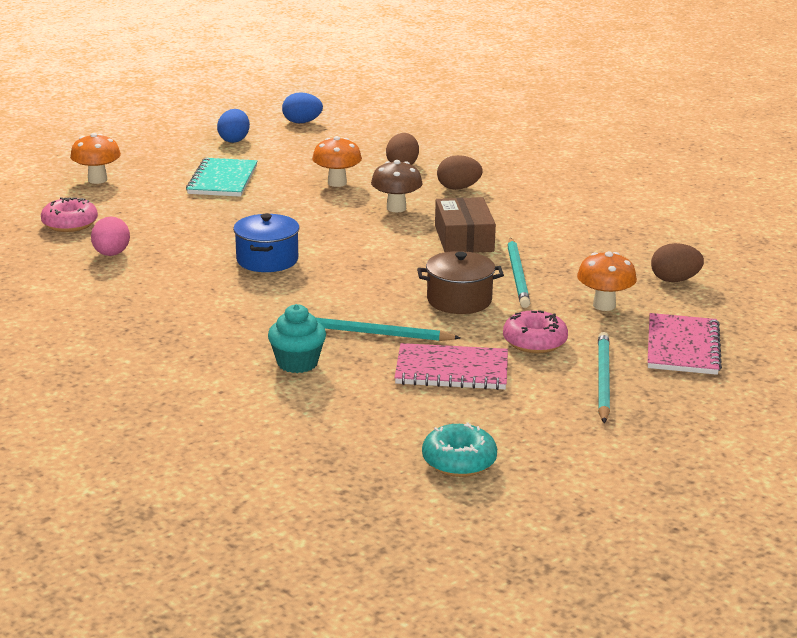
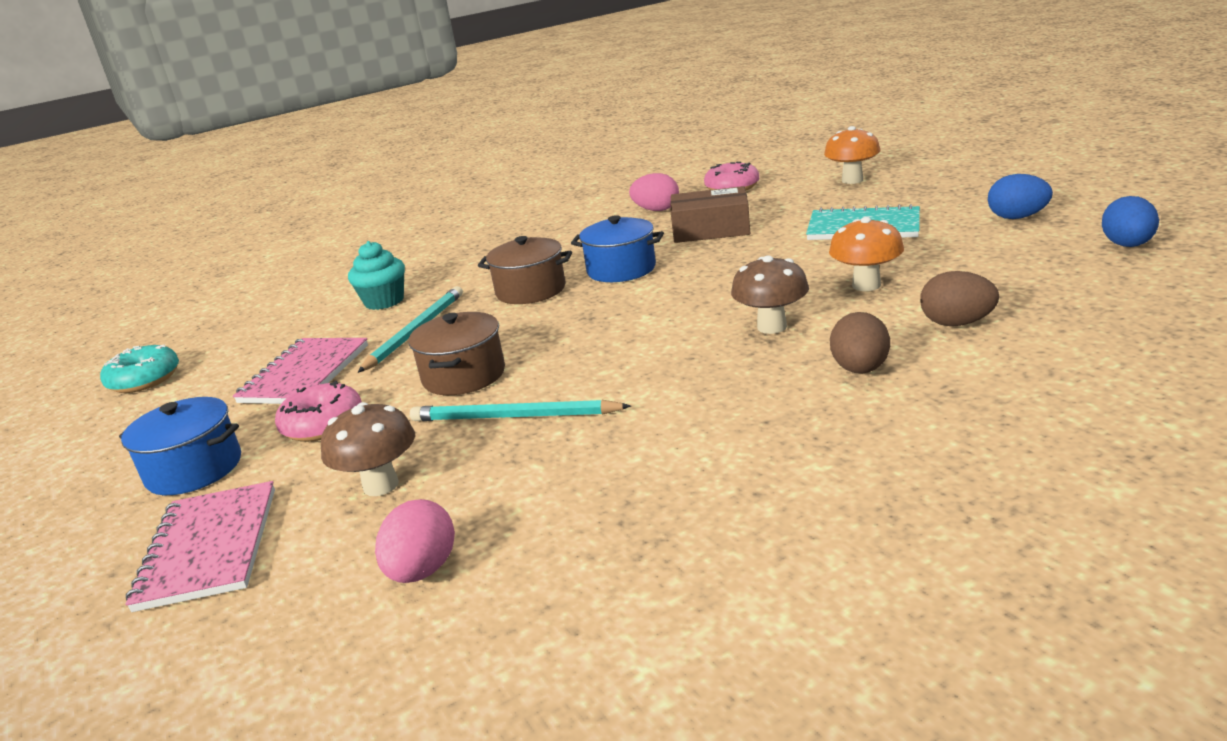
camera: 105 degrees right, 0 degrees up
(299, 293) = (531, 290): none -> brown pot
(464, 238) = (654, 376): brown box -> brown box (711, 229)
(603, 380) = (194, 469): turquoise pencil -> blue pot
(604, 305) = (381, 485): orange mushroom -> brown mushroom
(674, 280) = (422, 570): brown egg -> pink egg
(682, 347) = (209, 547): pink notebook -> pink notebook turned 60 degrees clockwise

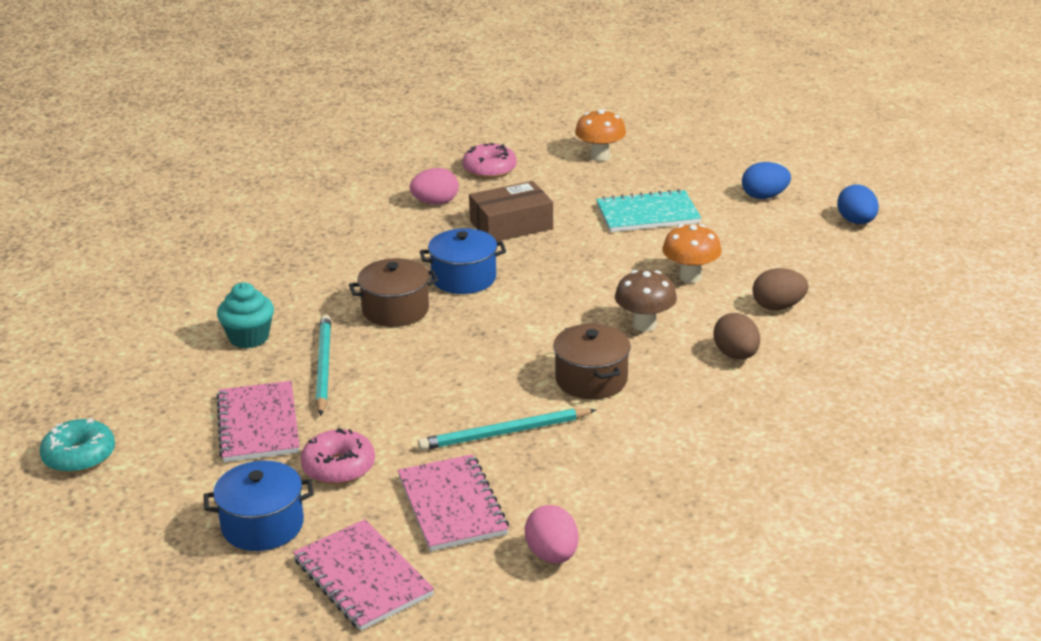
camera: 30 degrees left, 5 degrees up
(381, 485) = (452, 505): brown mushroom -> pink notebook
(464, 376) = (421, 404): brown pot -> brown pot (591, 380)

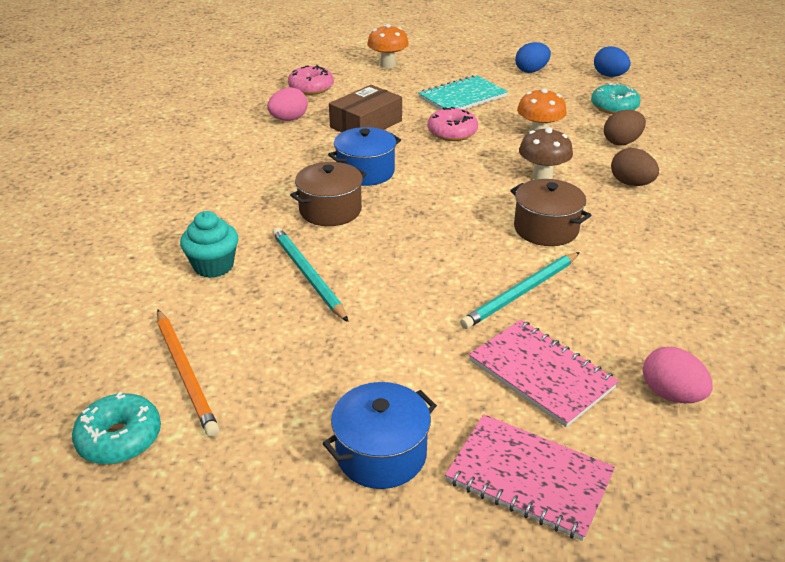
camera: 25 degrees left, 5 degrees up
(161, 422) = (185, 373): none -> orange pencil
(258, 424) = (290, 347): pink notebook -> none
(338, 467) = (404, 368): pink donut -> pink donut (452, 132)
(816, 263) = (614, 107): none -> turquoise donut

